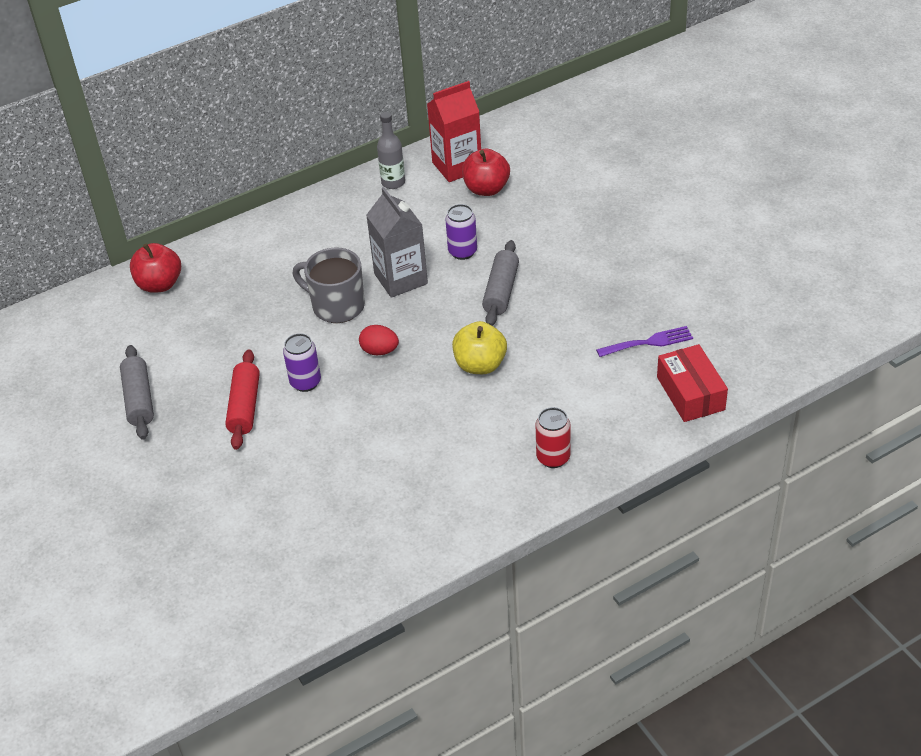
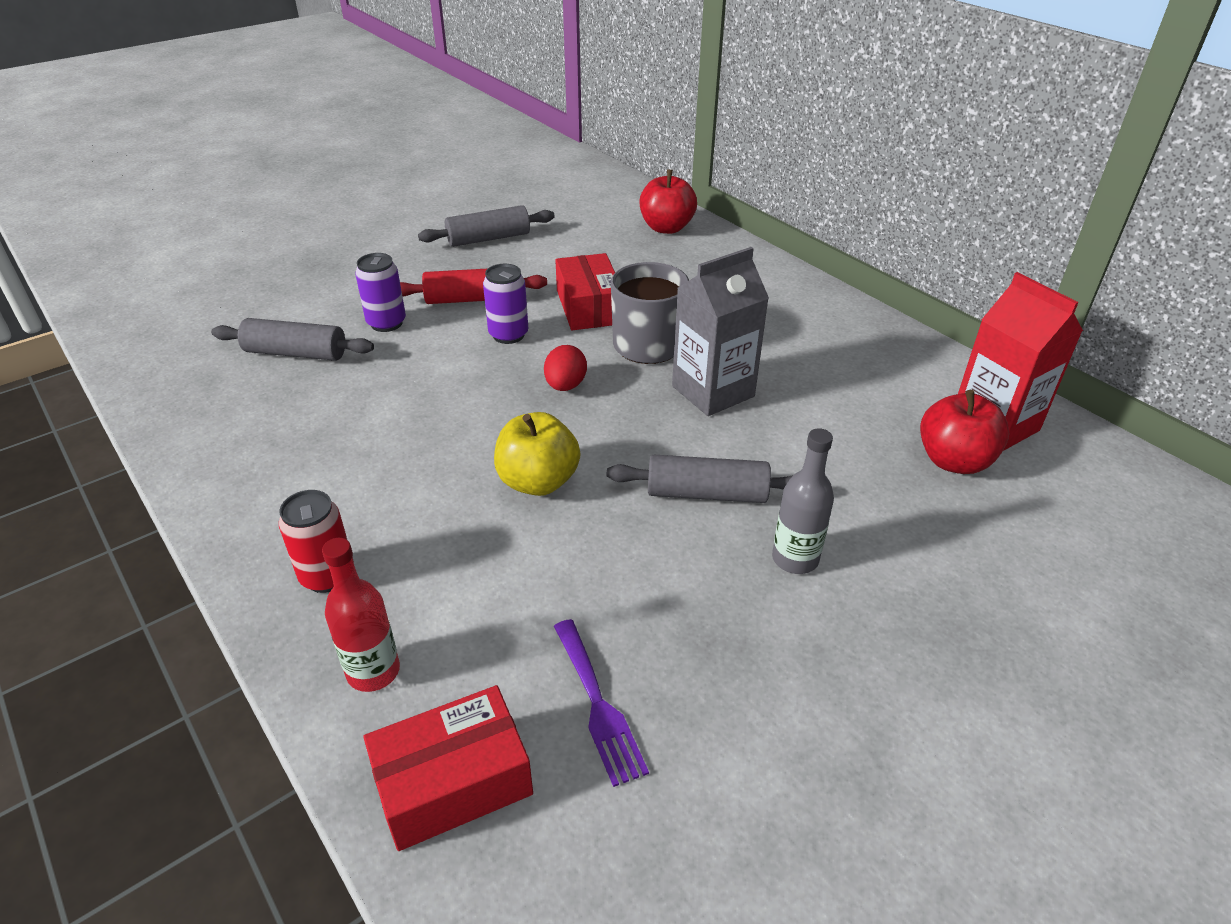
camera: 80 degrees right, 5 degrees down
(276, 336) = (589, 307): none -> red box
(301, 512) = (296, 353): none -> grey rolling pin
(393, 182) = (921, 367): grey bottle -> grey bottle (795, 559)
(462, 252) = (789, 446): purple can -> purple can (386, 323)
(625, 429) = (373, 671): none -> red bottle

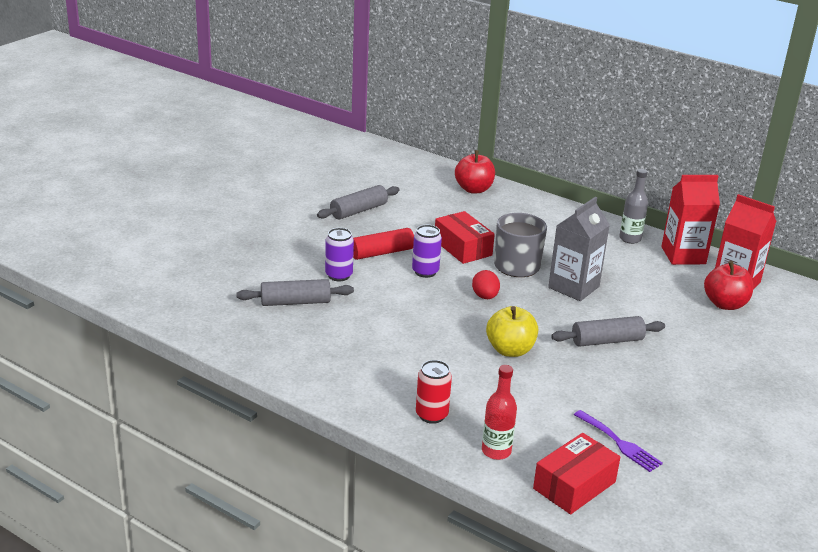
camera: 20 degrees left, 10 degrees down
(795, 559) = (672, 364): grey bottle -> grey bottle (630, 239)
(926, 365) = (683, 255): none -> red carton

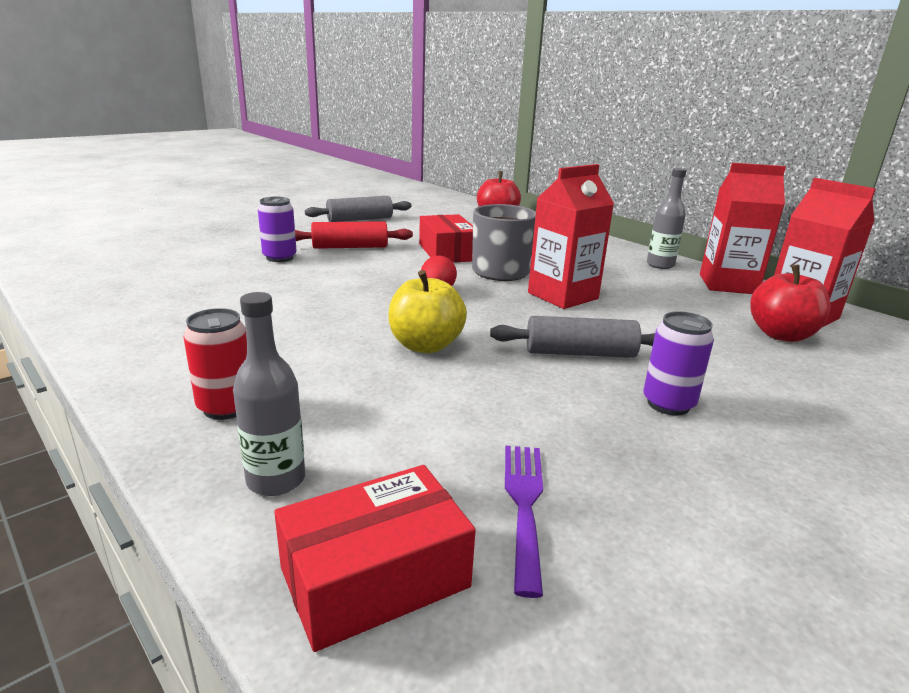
camera: 15 degrees right, 5 degrees down
(295, 302) = (200, 272): grey rolling pin -> none
(425, 272) = (384, 265): purple can -> purple can (668, 404)
(496, 451) = (276, 480): red bottle -> grey bottle
(573, 287) = (563, 296): grey carton -> red carton
(619, 443) = (524, 504): purple fork -> purple fork turned 150 degrees counterclockwise

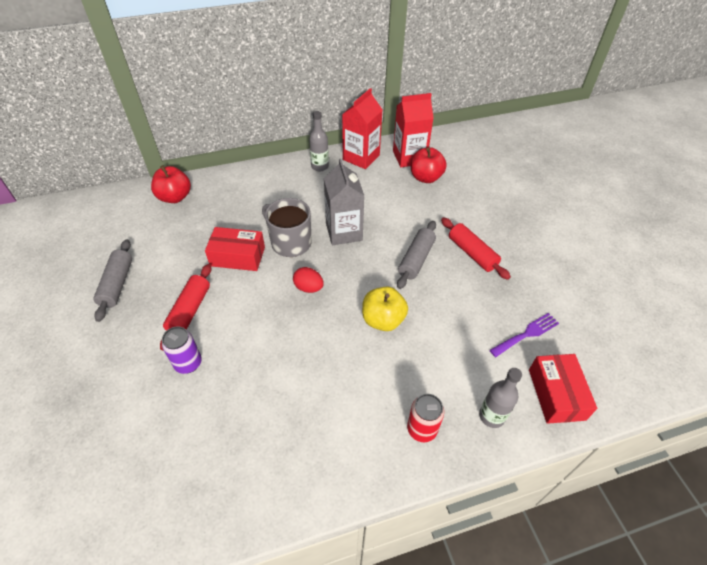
camera: 65 degrees left, 25 degrees up
(524, 504) = (526, 334): purple fork -> purple fork turned 120 degrees clockwise
(563, 296) = (344, 232): red carton -> grey carton
(668, 404) = (472, 253): purple can -> red rolling pin

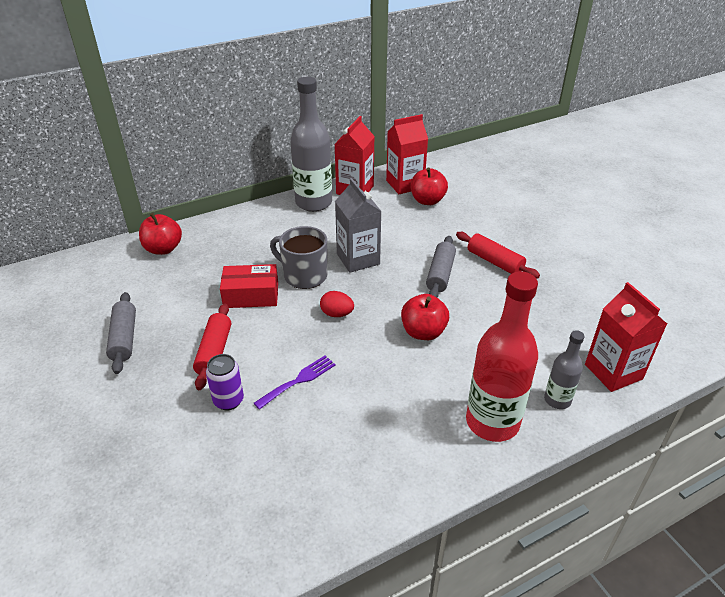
camera: 10 degrees left, 10 degrees down
(320, 166) = (313, 203): grey bottle -> grey bottle, size x1.95
(383, 320) = (423, 332): yellow apple -> red apple
(422, 429) = (492, 422): red can -> red bottle
(526, 334) = (569, 324): purple fork -> purple fork (298, 380)
(556, 394) = (613, 372): red box -> red carton

